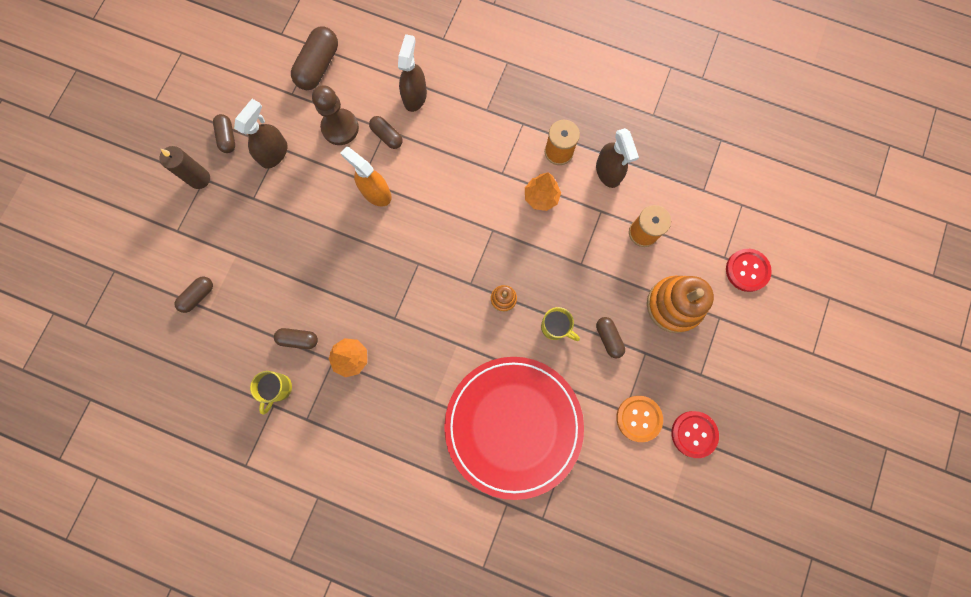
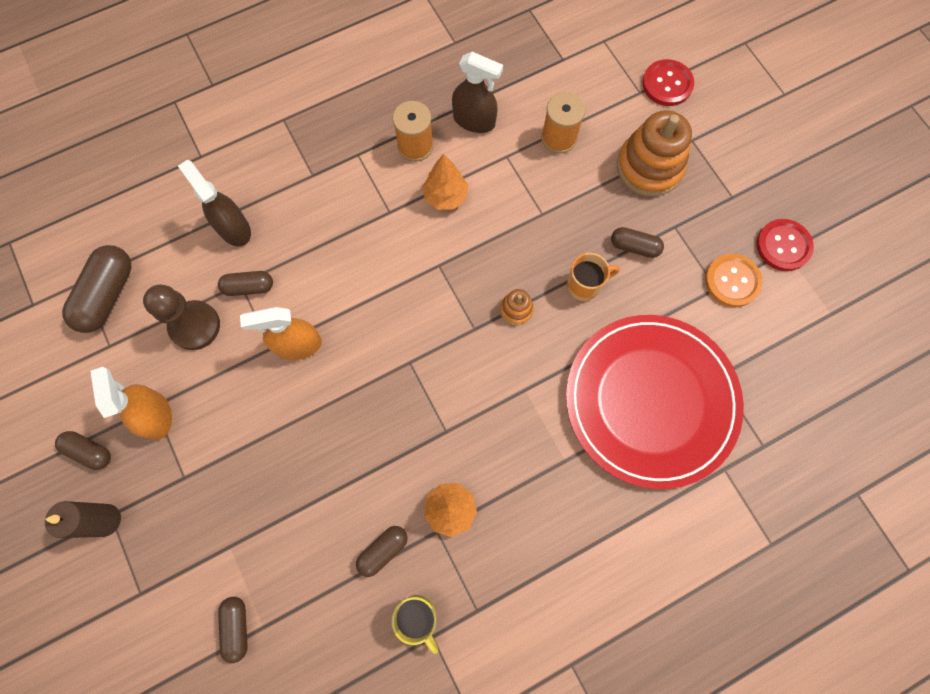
camera: 50 degrees left, 5 degrees down
(274, 153) = (156, 415): brown spray bottle -> orange spray bottle
(319, 67) = (108, 295): brown capsule -> brown capsule turned 45 degrees clockwise
(555, 327) = (584, 285): yellow mug -> orange mug

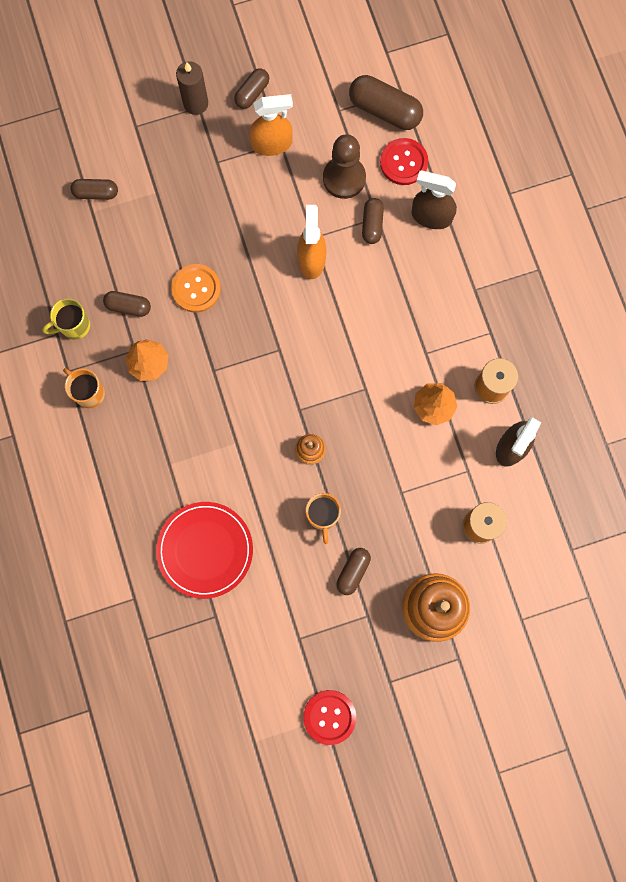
camera: 100 degrees right, 5 degrees up
(233, 228) = (431, 216): brown spray bottle -> brown spray bottle turned 135 degrees counterclockwise
(383, 550) = (128, 306): brown capsule -> brown capsule turned 45 degrees counterclockwise
(499, 577) = (89, 392): none -> orange mug
(651, 401) = (205, 550): red plate -> red plate, size x0.62
(667, 84) = (526, 650): red button -> red button (403, 162)
(732, 281) = (302, 656): orange button -> orange button (196, 289)

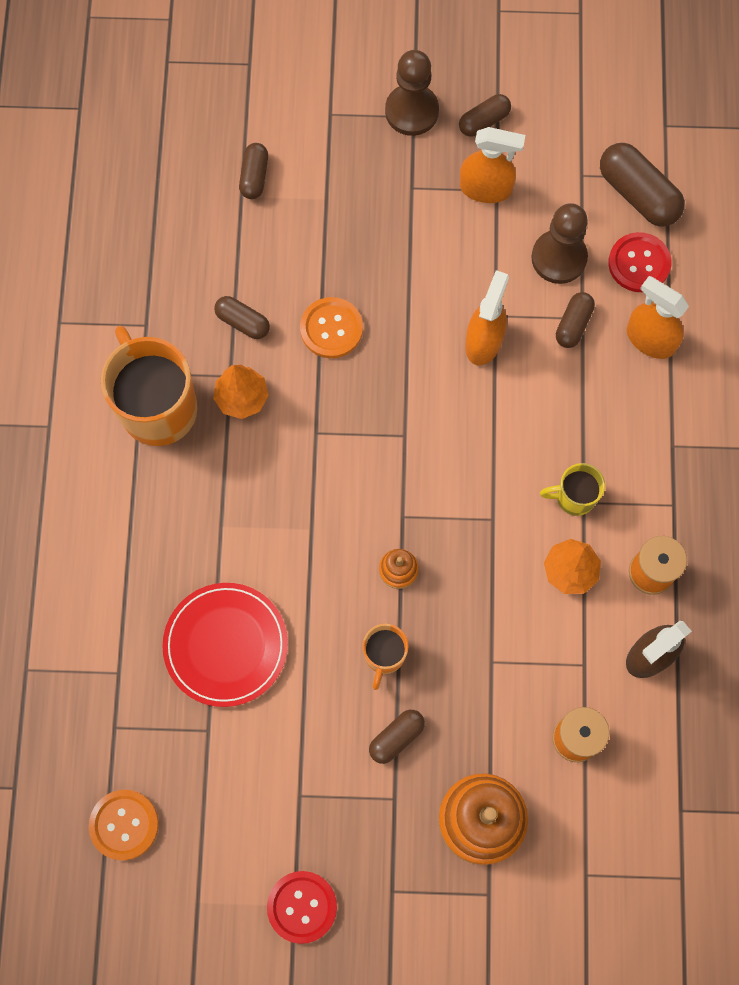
camera: 20 degrees right, 5 degrees down
(74, 326) = (170, 323): yellow mug -> yellow mug (574, 497)
(89, 392) = (157, 407): orange mug -> orange mug, size x1.99
(96, 193) = (254, 176): brown capsule -> brown capsule turned 75 degrees clockwise
(180, 706) = (124, 825): none -> orange button
(196, 103) = (411, 111): brown candle -> brown pawn
(431, 216) = (650, 339): brown spray bottle -> orange spray bottle

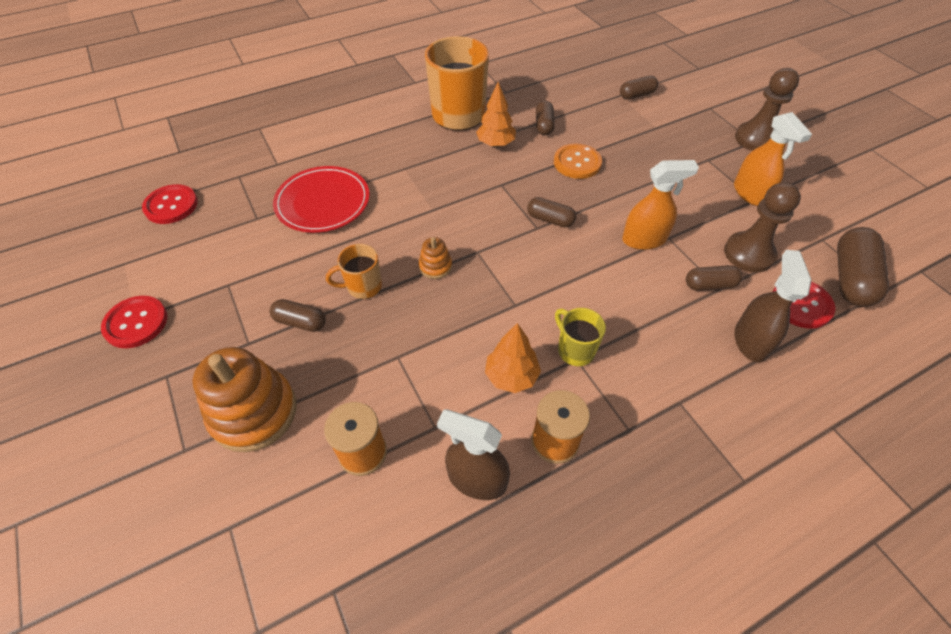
camera: 60 degrees right, 20 degrees down
(124, 825) = (171, 205): orange button -> red button
(484, 121) = (793, 173): brown capsule -> brown capsule (550, 219)
(650, 339) = (751, 341): orange spray bottle -> brown spray bottle

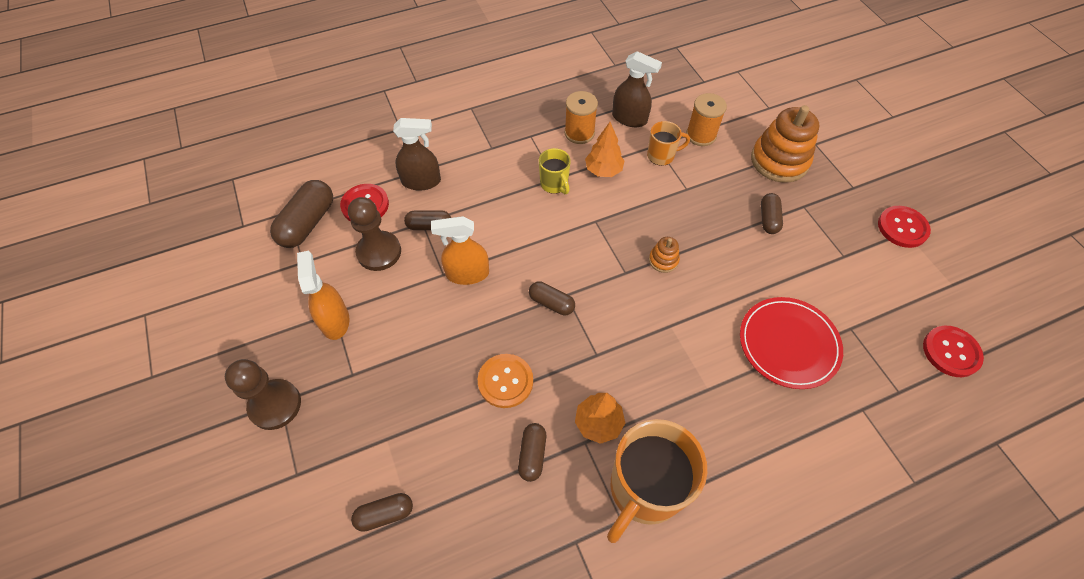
camera: 175 degrees left, 5 degrees up
(300, 322) = (768, 219): brown capsule -> brown capsule turned 75 degrees clockwise
(363, 286) = (724, 245): orange mug -> orange mug (661, 156)
(751, 341) = (421, 181): brown spray bottle -> brown spray bottle turned 105 degrees counterclockwise

